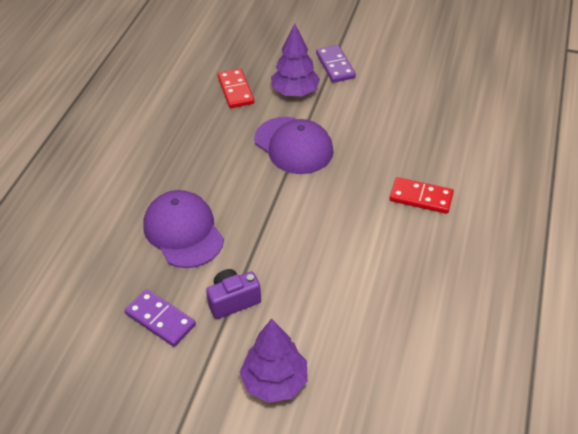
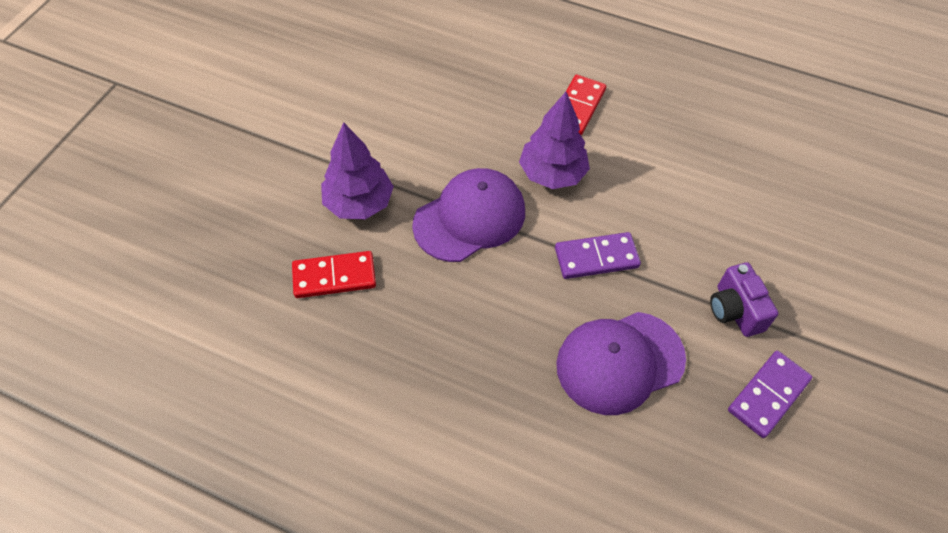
camera: 85 degrees left, 10 degrees up
(275, 382) = (843, 278): purple tree -> purple tree (552, 174)
(335, 66) = (313, 150): purple domino -> purple domino (596, 258)

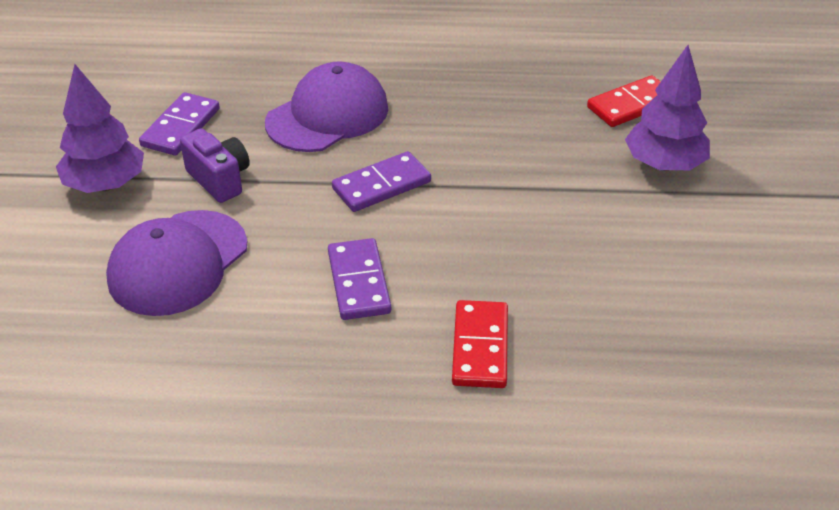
camera: 160 degrees right, 15 degrees down
(470, 218) = (537, 184): purple cap -> purple cap (178, 263)
(552, 174) = (471, 252): purple tree -> purple tree (105, 185)
(641, 175) = (358, 282): none -> purple domino

